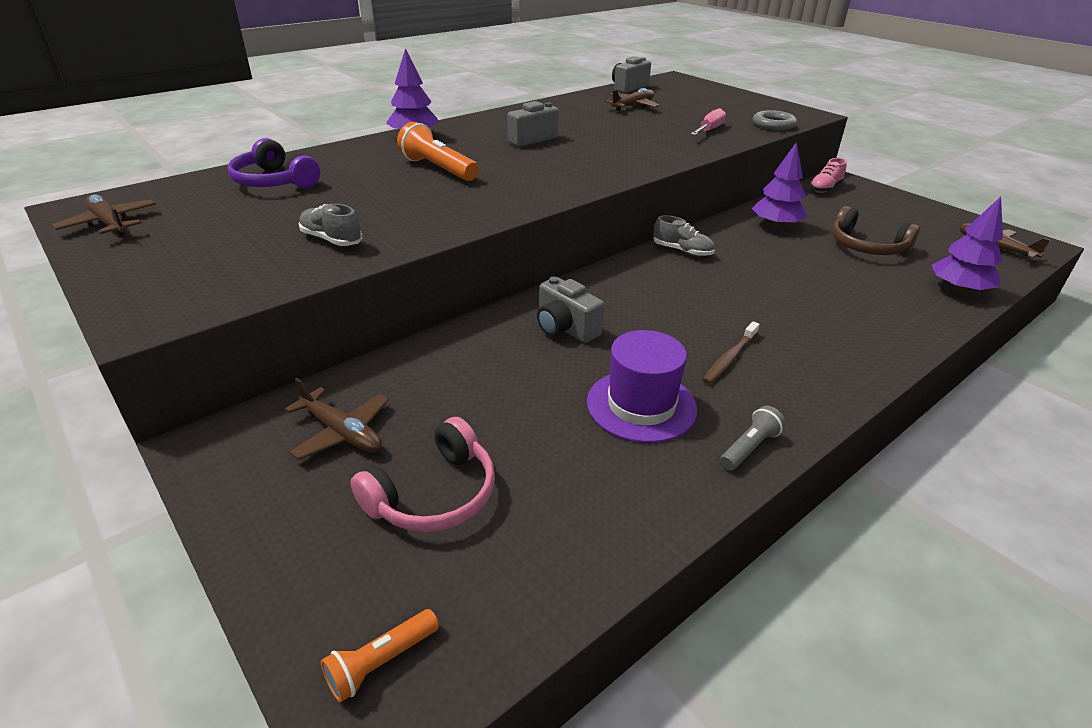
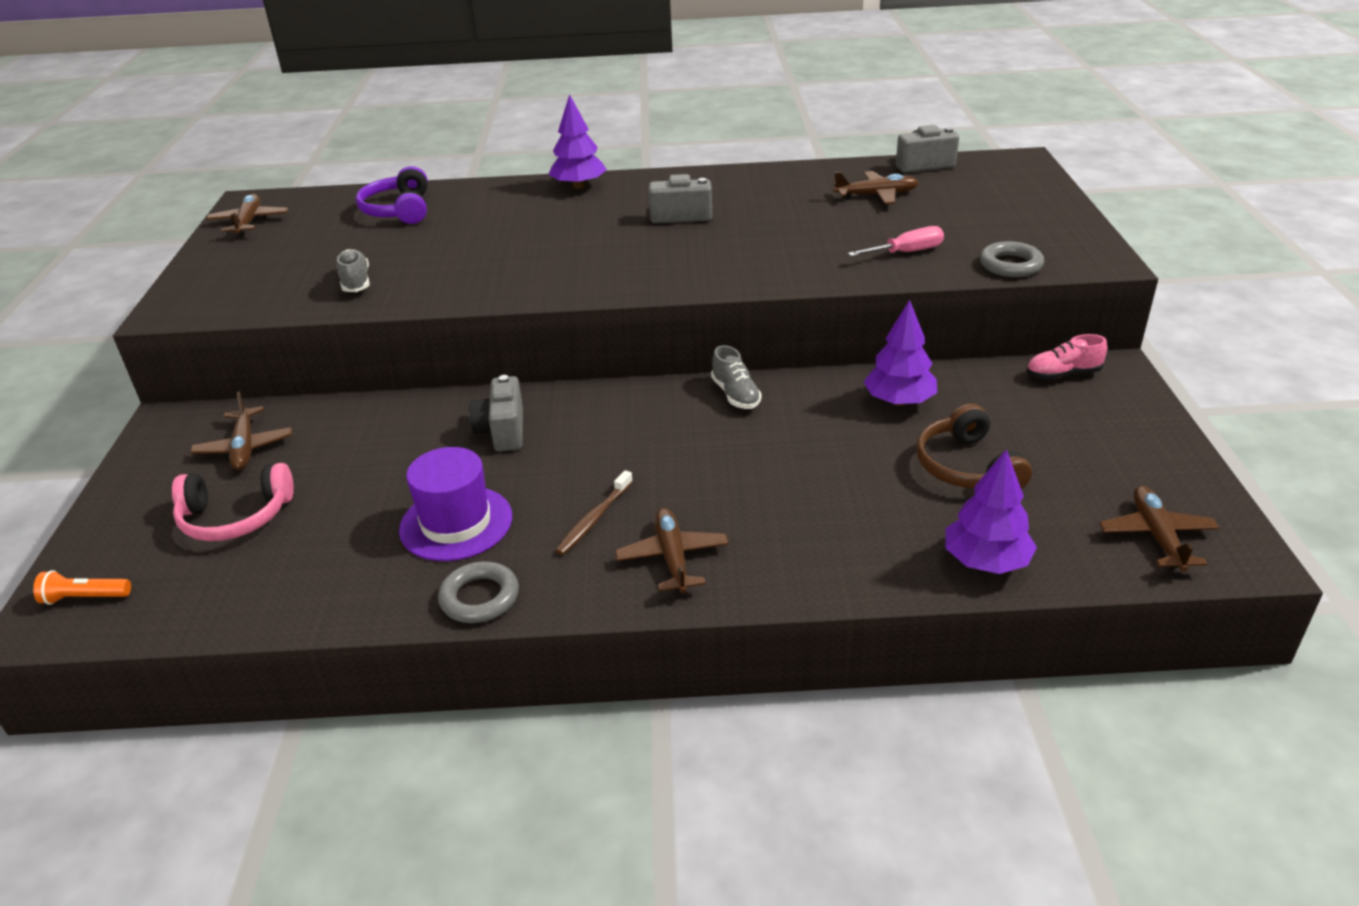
camera: 40 degrees right, 0 degrees up
(438, 169) = (540, 231): orange flashlight -> none
(730, 358) = (594, 519): brown toothbrush -> brown toothbrush turned 45 degrees counterclockwise
(749, 448) = (479, 598): grey flashlight -> grey ring
(817, 359) = (672, 557): none -> brown plane

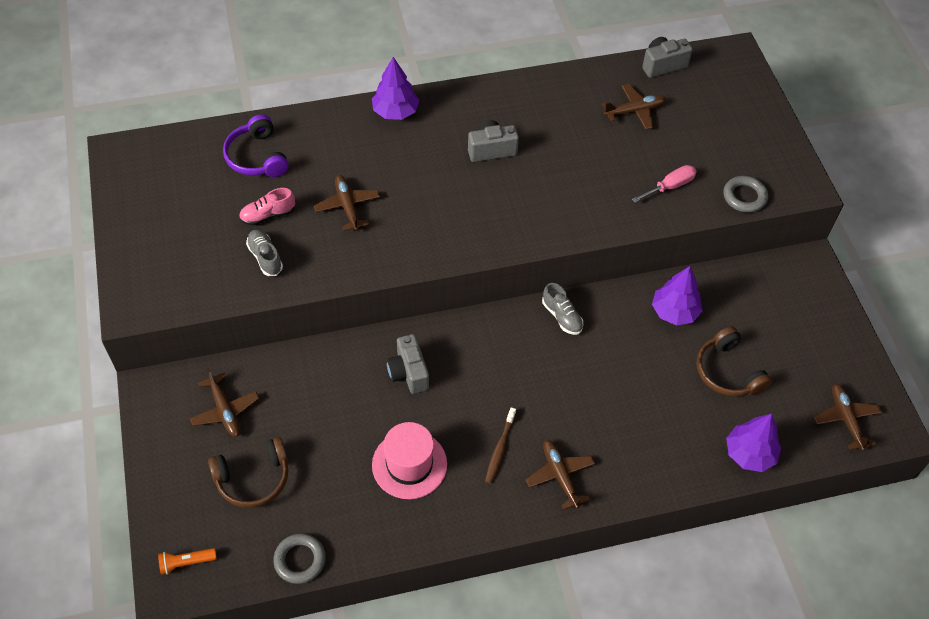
camera: 15 degrees left, 20 degrees up
(236, 517) = (253, 478): pink headphones -> brown headphones
(249, 222) = (135, 183): brown plane -> brown plane (347, 206)
(456, 523) = (409, 464): purple hat -> pink hat
(479, 598) = (449, 526): grey ring -> grey ring (300, 560)
(1062, 374) = (778, 272): pink shoe -> pink shoe (268, 215)

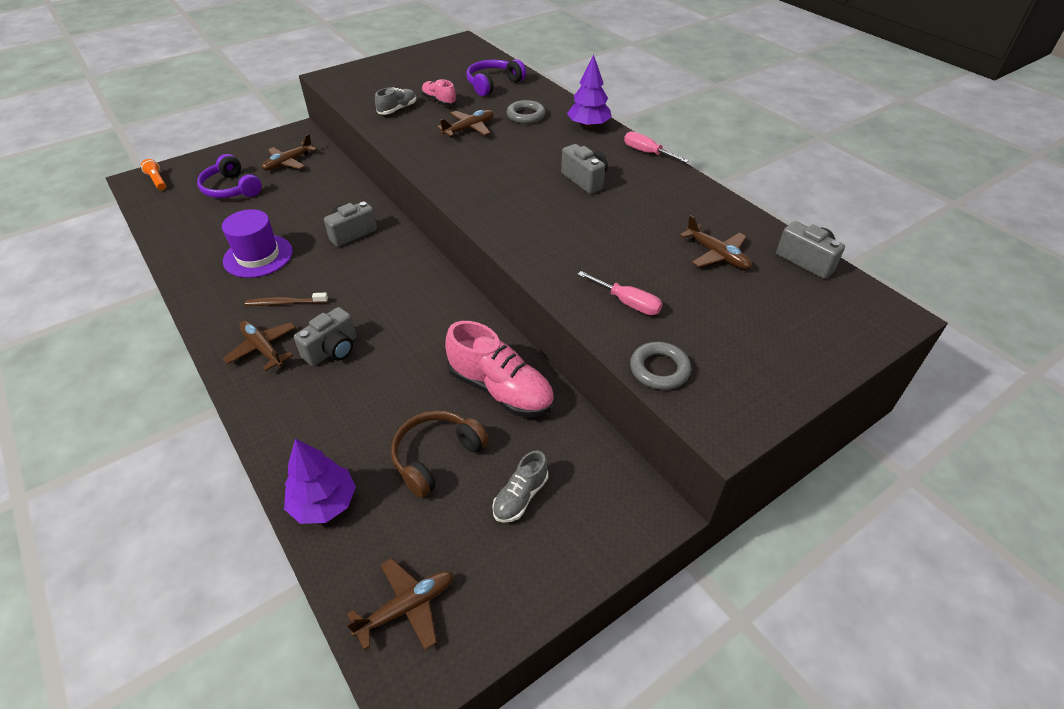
camera: 70 degrees right, 10 degrees down
(253, 478) = (231, 188): brown headphones -> purple headphones
(300, 560) = (161, 226): grey ring -> grey ring (525, 115)
(409, 464) = (258, 256): pink hat -> purple hat
(468, 90) = (647, 153): none -> pink screwdriver
(560, 476) = (263, 348): brown plane -> brown plane turned 90 degrees counterclockwise
(562, 316) = (452, 307): grey shoe -> grey shoe (520, 497)
(583, 420) = (332, 350): none -> grey camera
(674, 311) = (500, 390): purple tree -> pink shoe

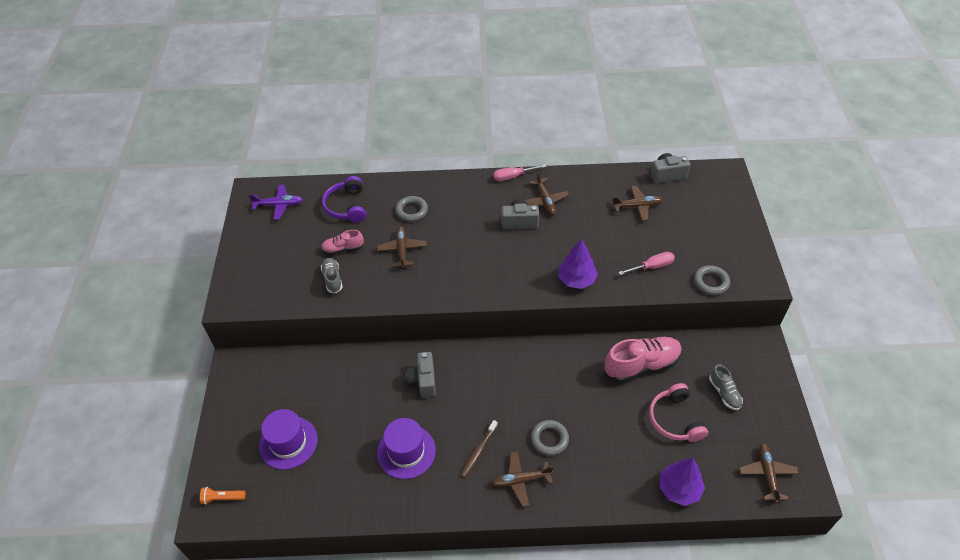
camera: 55 degrees left, 5 degrees up
(231, 188) = (288, 442): purple headphones -> purple hat
(288, 162) = (282, 388): brown plane -> brown plane (545, 201)
(332, 350) = (549, 439): grey camera -> grey ring
(436, 456) = (675, 419): brown headphones -> pink headphones
(459, 56) = (279, 205): none -> purple plane
(588, 126) = (455, 186): purple tree -> purple tree (576, 280)

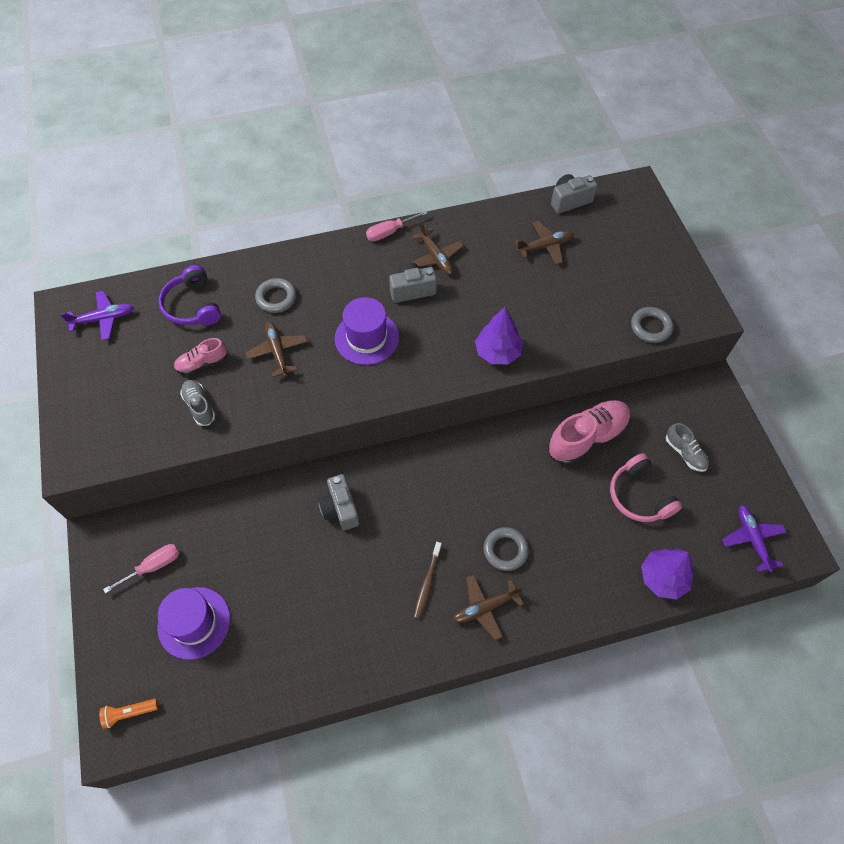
camera: 15 degrees left, 10 degrees up
(406, 451) = (342, 602): purple hat -> purple hat (366, 338)
(652, 266) = (580, 319): pink screwdriver -> pink screwdriver (153, 566)
(767, 474) = (752, 539): brown plane -> purple plane

